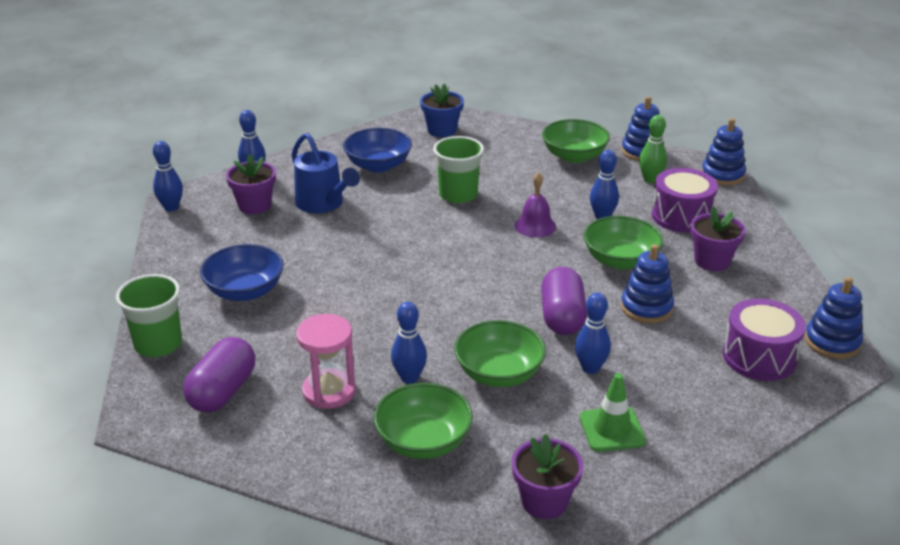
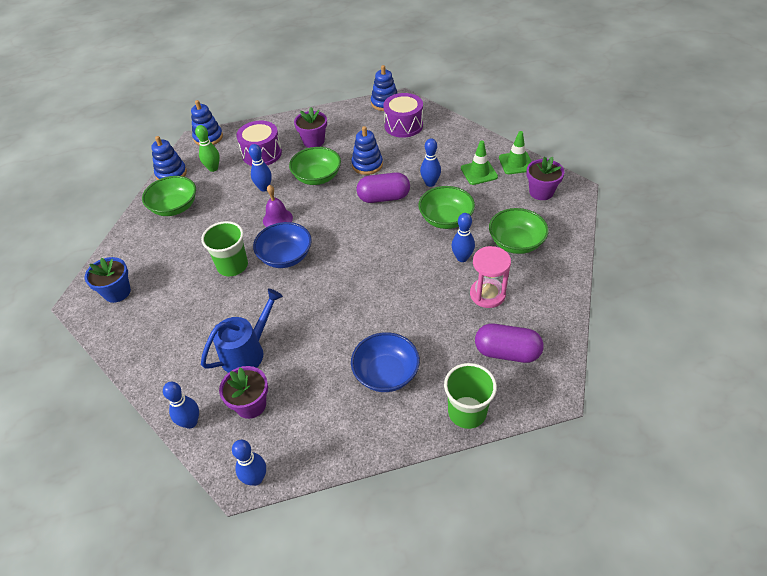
camera: 95 degrees left, 15 degrees up
(378, 165) = (180, 326): blue bowl -> blue bowl (285, 256)
(635, 484) = (516, 163): none -> green traffic cone

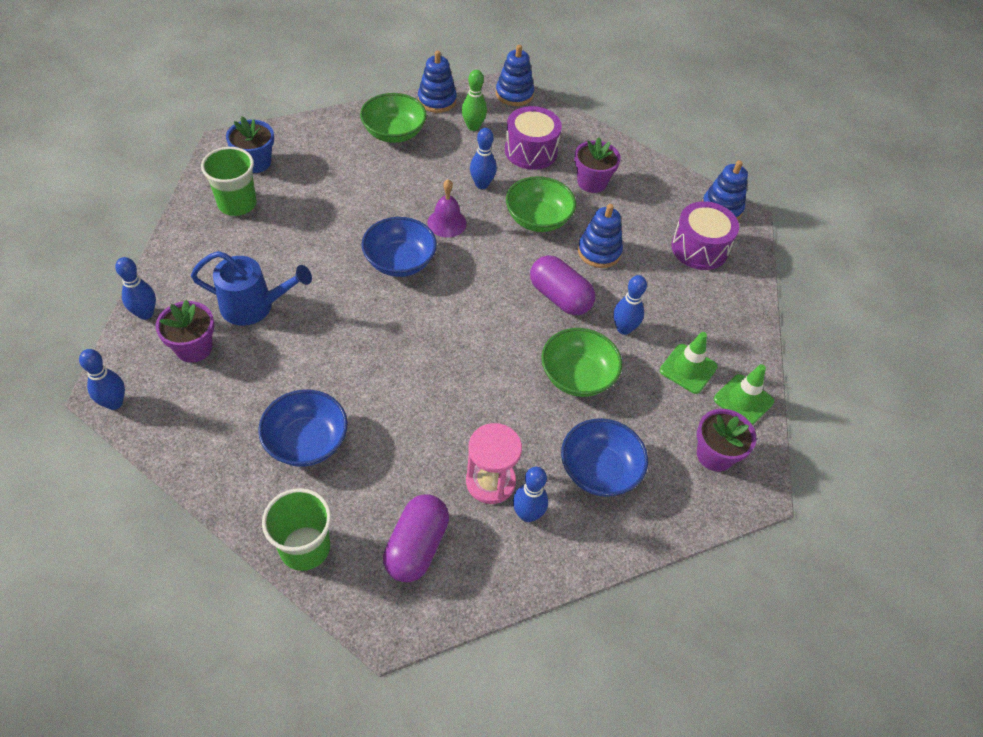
camera: 45 degrees right, 5 degrees up
(232, 266) = (353, 226): green cup -> green cup (237, 203)
(462, 258) = (528, 426): blue bowling pin -> blue bowling pin (527, 514)
(507, 352) = (416, 546): purple capsule -> purple capsule turned 45 degrees clockwise
(516, 243) = (599, 470): green bowl -> blue bowl

